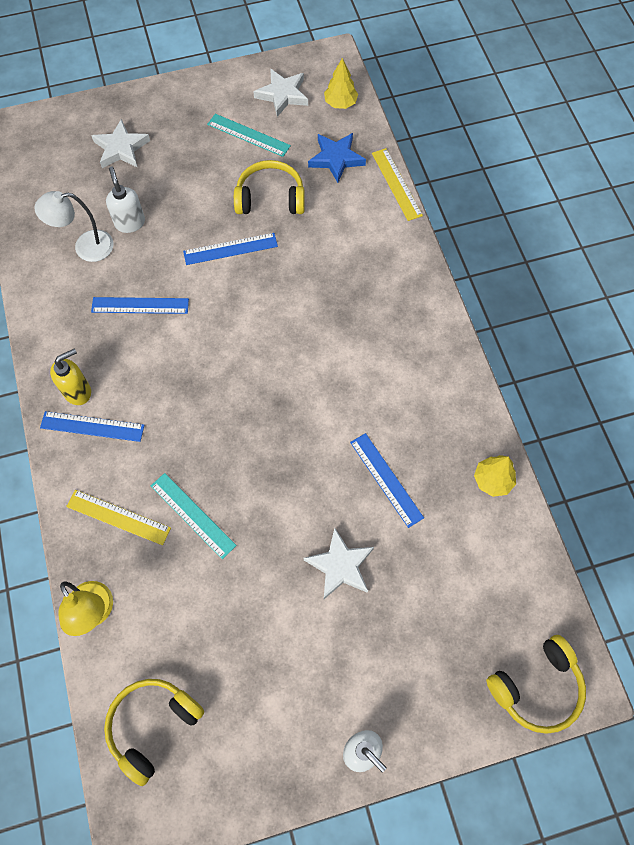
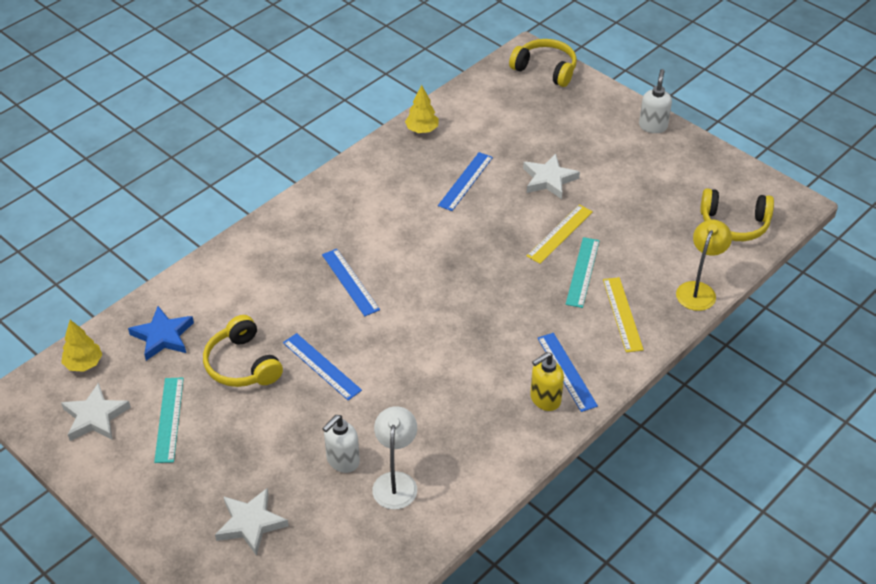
camera: 120 degrees left, 20 degrees down
(78, 391) = (544, 399): yellow soap dispenser -> yellow soap dispenser turned 60 degrees counterclockwise
(85, 247) = (396, 482): white lamp -> white lamp turned 135 degrees counterclockwise
(140, 305) = (429, 402): blue ruler -> blue ruler (350, 282)
(396, 184) = (170, 281): yellow ruler -> yellow ruler (560, 234)

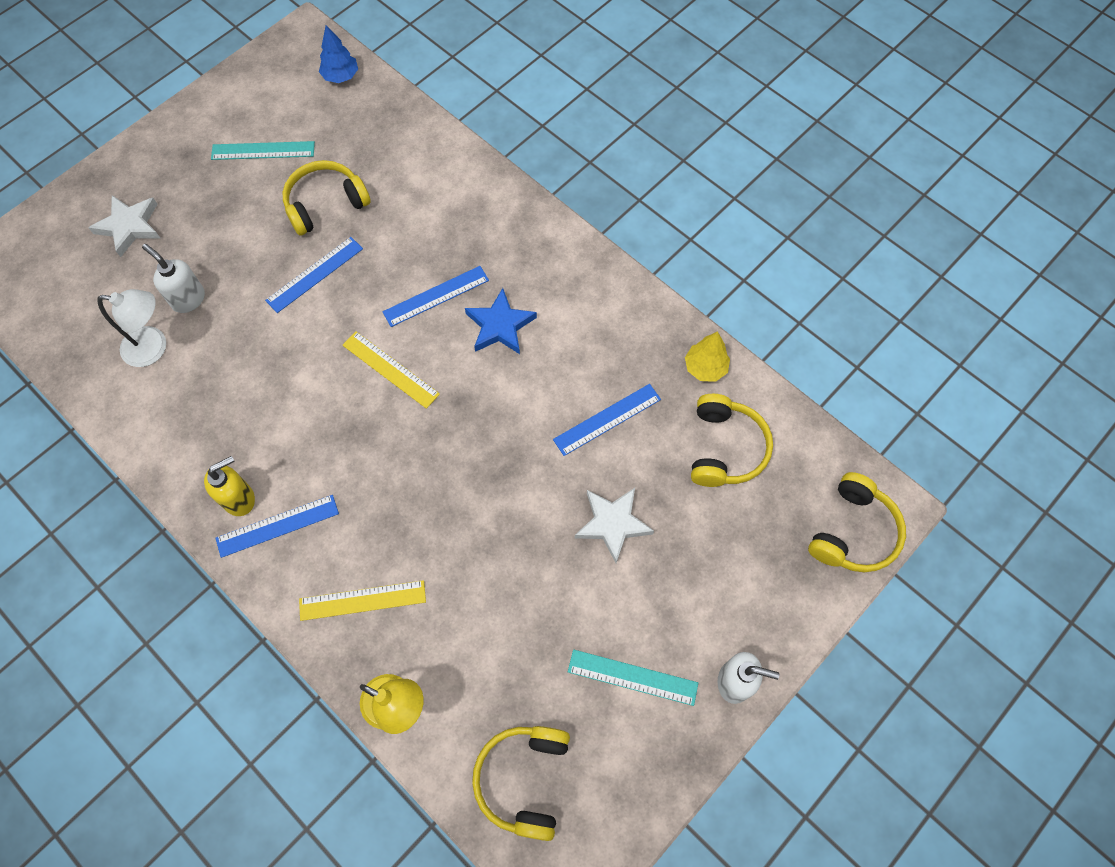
camera: 90 degrees right, 20 degrees up
(84, 363) = (341, 76): yellow tree -> blue tree
(95, 417) = (274, 94): white star -> none
(163, 336) = (370, 134): blue star -> blue star (500, 326)
(465, 181) = (607, 419): blue ruler -> blue ruler turned 60 degrees counterclockwise
(487, 123) = (725, 448): none -> yellow headphones
(544, 399) = (239, 498): yellow soap dispenser -> yellow soap dispenser turned 90 degrees clockwise
(560, 234) = (508, 532): yellow ruler -> yellow ruler (390, 369)
(582, 272) = (438, 556): turquoise ruler -> turquoise ruler (632, 677)

